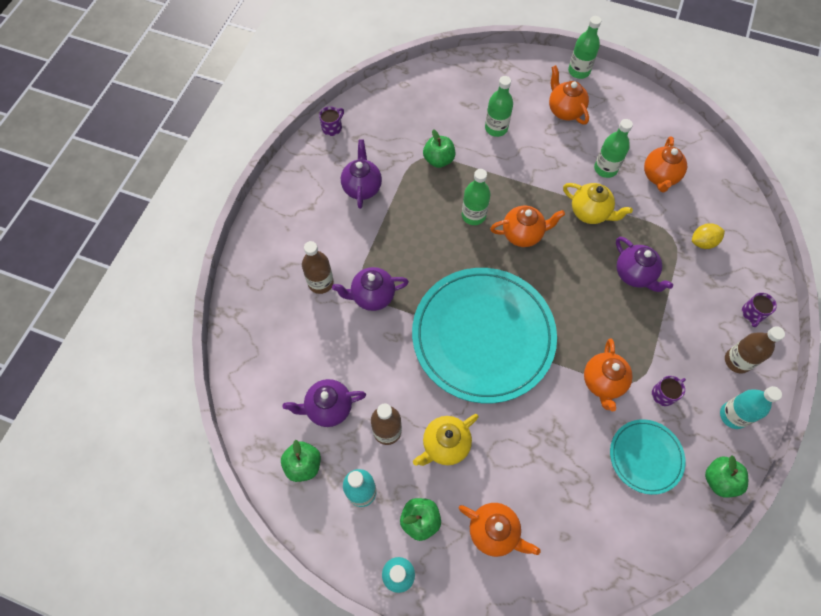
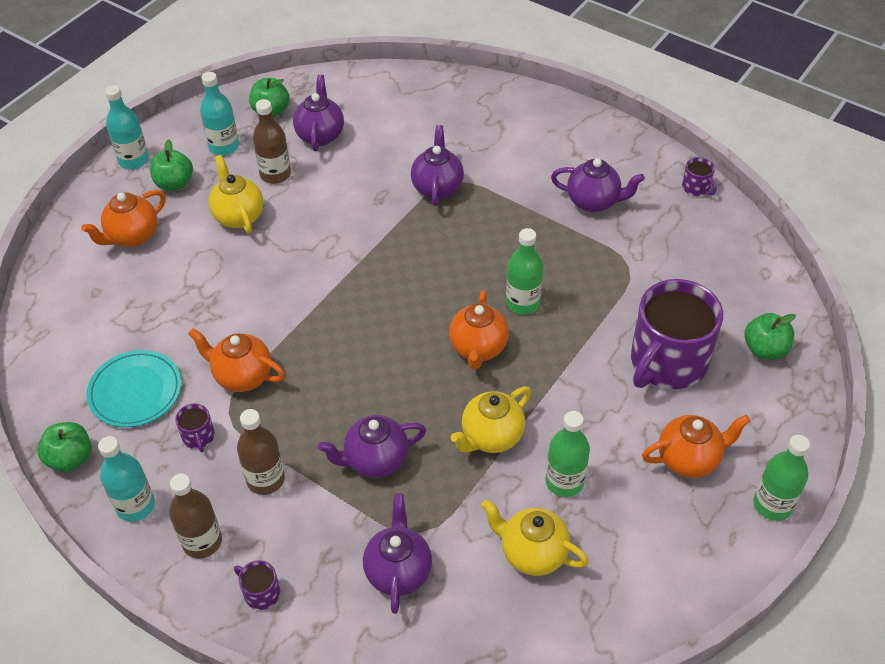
camera: 105 degrees right, 15 degrees down
(320, 283) = (469, 148): brown bottle -> brown bottle (265, 479)
(438, 160) = (622, 285): green apple -> green apple (764, 349)
(483, 336) = (349, 275): turquoise plate -> none
(496, 128) = (667, 362): green bottle -> purple mug
(659, 177) = (532, 553): orange teapot -> yellow teapot
(703, 242) = (398, 571): yellow lemon -> purple teapot

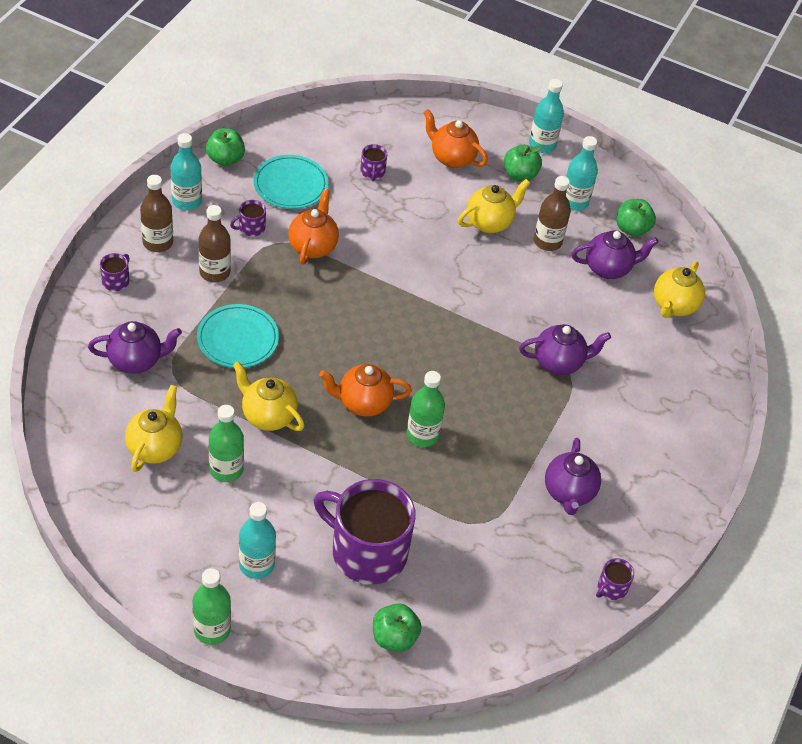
camera: 75 degrees right, 0 degrees up
(135, 309) = (372, 172): none -> purple mug
(375, 460) = (238, 339): purple teapot -> turquoise plate
(376, 98) = (674, 306): none -> yellow teapot
(689, 459) = (256, 564): orange teapot -> turquoise bottle

